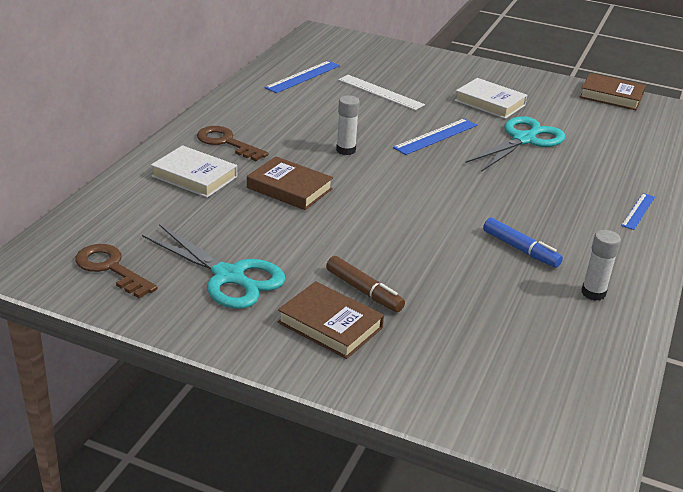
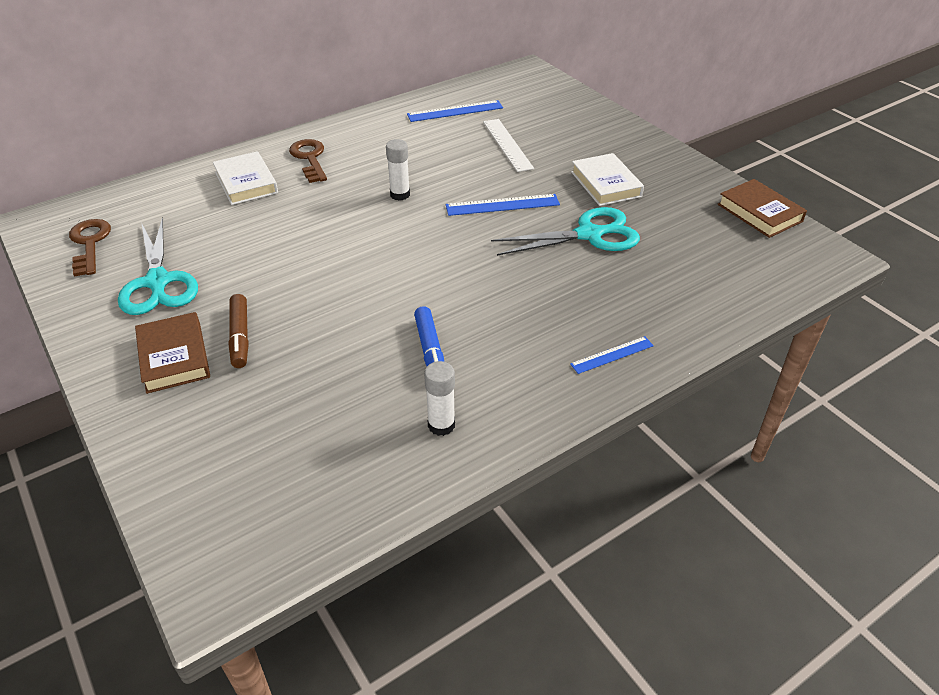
camera: 35 degrees right, 10 degrees up
(289, 188) = (305, 217): brown book -> none

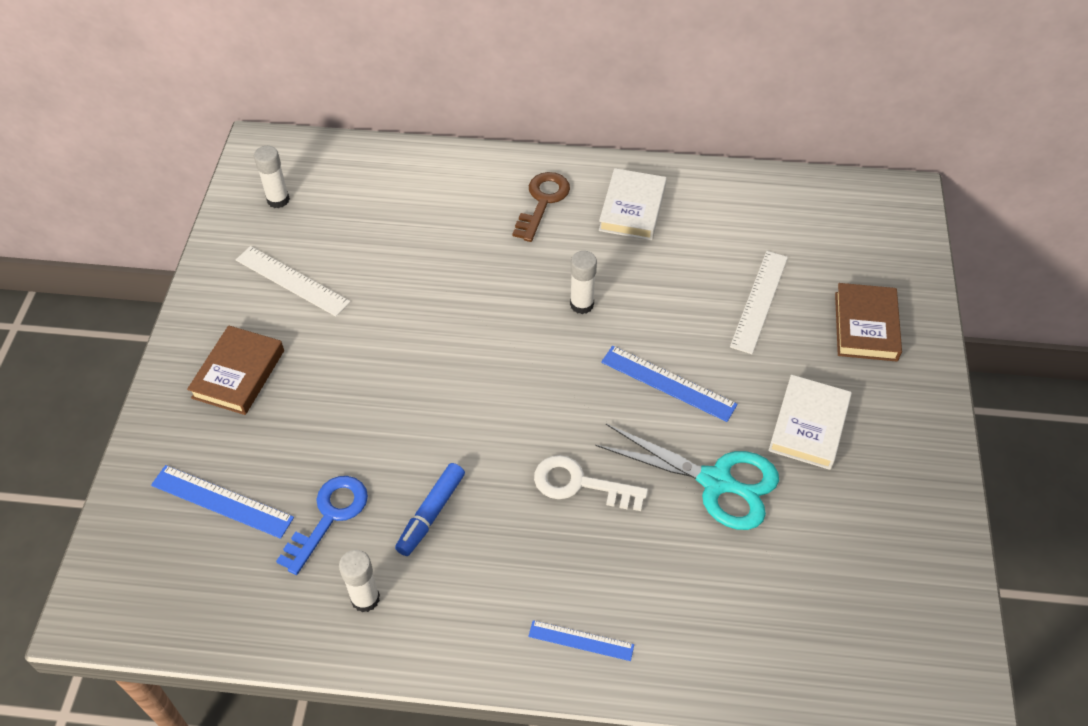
camera: 40 degrees right, 10 degrees up
(90, 243) = (278, 200): brown key -> white glue stick
(158, 282) = (292, 281): turquoise scissors -> white ruler
(240, 336) = (301, 387): brown marker -> none
(246, 183) = (459, 201): white book -> white book (632, 209)
(355, 396) = (329, 516): none -> blue key
(455, 111) = (752, 217): blue ruler -> blue ruler (222, 501)
(510, 280) = (579, 484): none -> white key
(759, 213) = (944, 584): brown book -> brown book (865, 326)

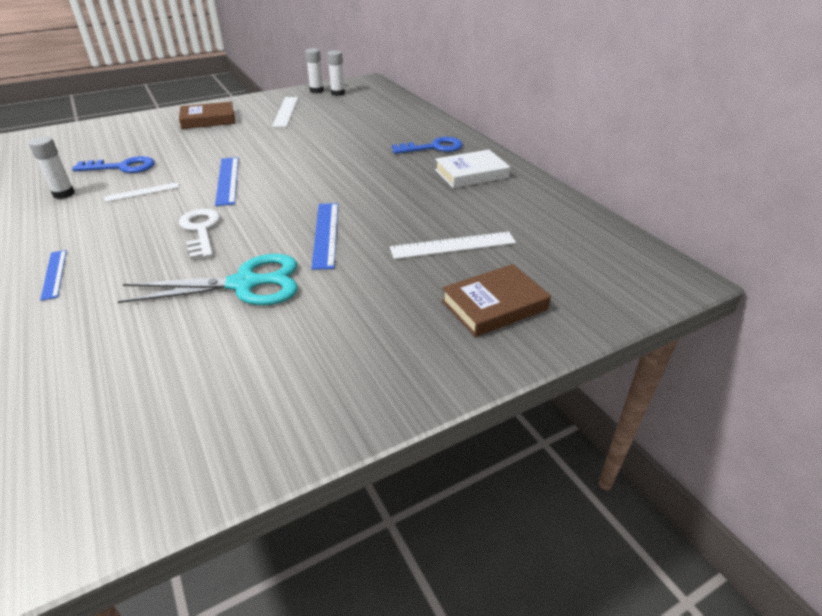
camera: 55 degrees right, 15 degrees down
(222, 501) = (117, 141): blue ruler -> blue ruler (227, 180)
(431, 513) = (142, 192): blue marker -> white ruler
(542, 201) = (433, 147): brown key -> blue key
(581, 304) = (363, 184): white glue stick -> white glue stick (316, 91)
(716, 482) = (245, 284): turquoise scissors -> turquoise scissors turned 90 degrees counterclockwise
(808, 426) = (345, 310): white book -> none

